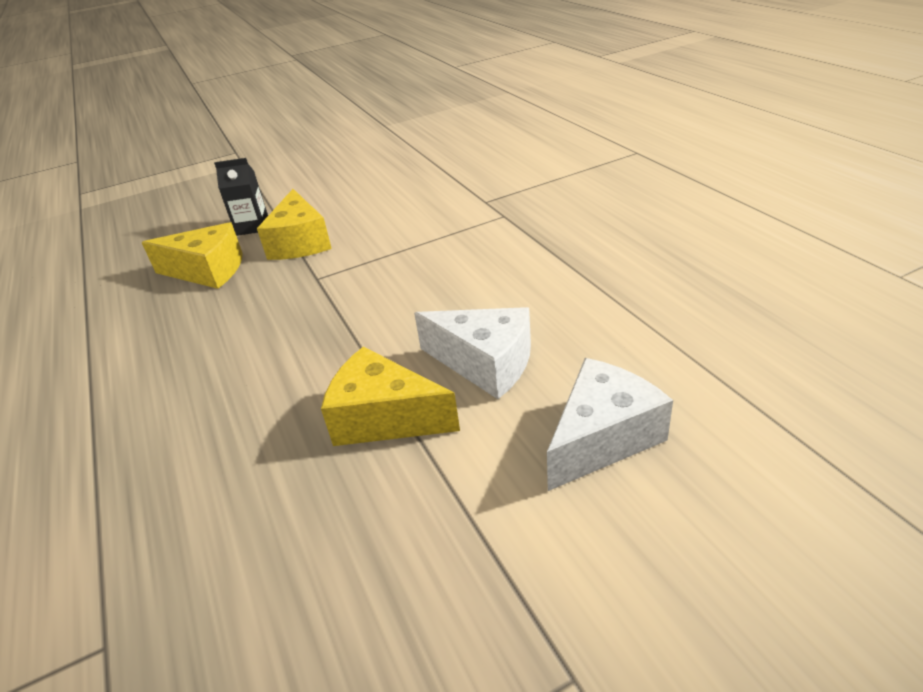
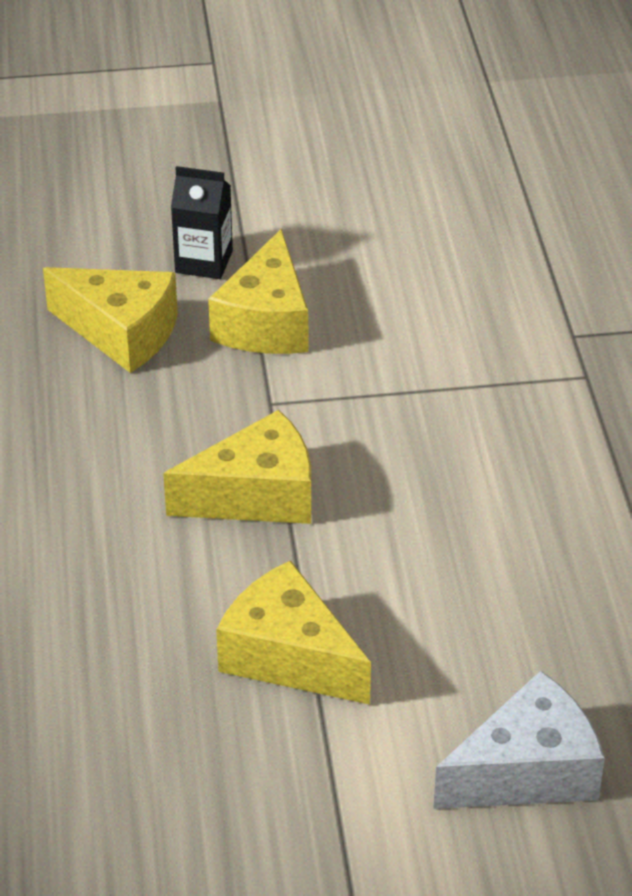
camera: 15 degrees right, 5 degrees up
(324, 327) = (256, 495): none -> yellow cheese
(485, 363) = (440, 625): white cheese -> none

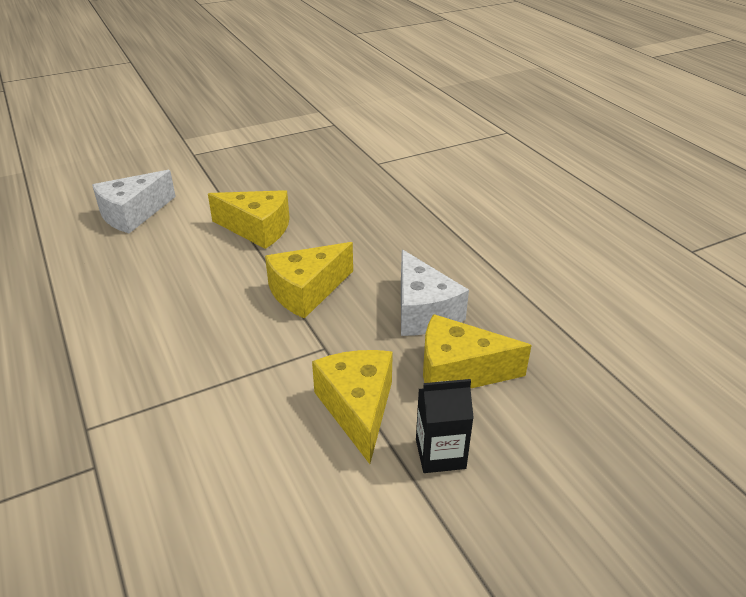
camera: 160 degrees right, 5 degrees down
(107, 420) = (423, 311): none -> white cheese

